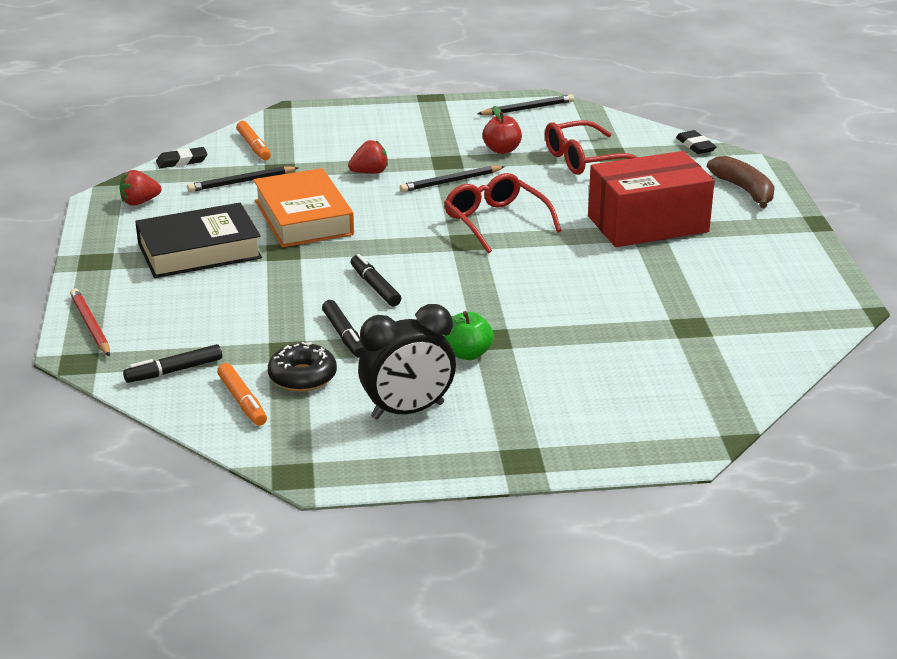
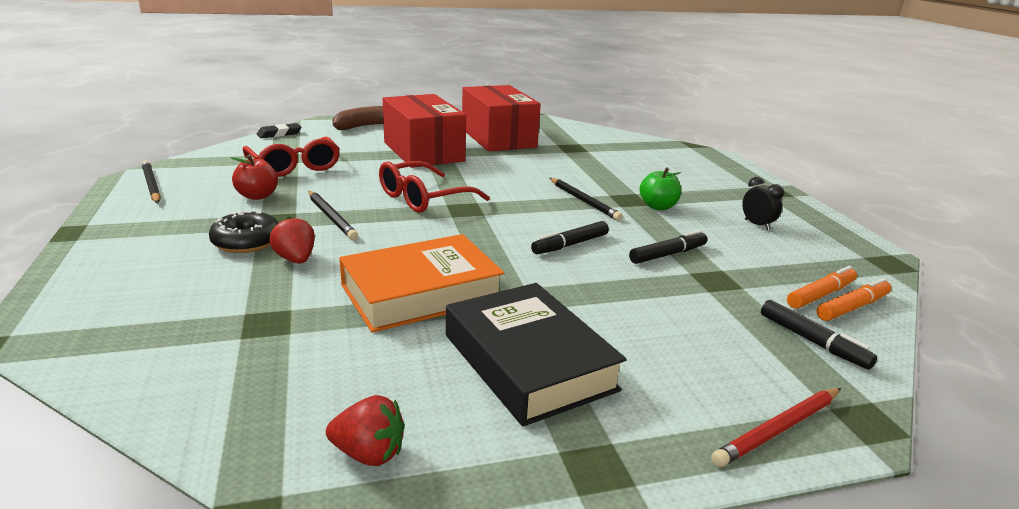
camera: 100 degrees left, 5 degrees down
(140, 202) = (369, 453): red strawberry -> red strawberry turned 45 degrees counterclockwise
(182, 161) = (196, 428): black eraser -> none
(241, 182) = (303, 351): black pencil -> black pencil (584, 201)
(253, 146) = (166, 354): orange marker -> orange marker (852, 307)
(302, 377) = (752, 269): black donut -> black donut (246, 242)
(408, 411) = (757, 225): black clock -> black clock, size x0.50
(720, 275) = (498, 138): none -> red box

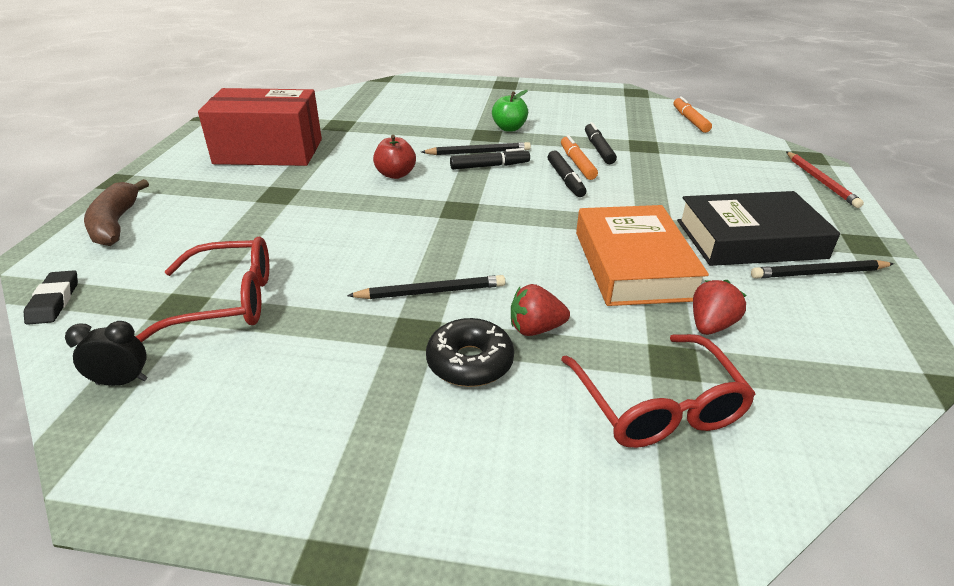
camera: 65 degrees left, 10 degrees up
(151, 185) = (177, 457): black pencil -> black pencil (819, 273)
(257, 196) = (319, 343): red apple -> red apple (395, 174)
(369, 453) = (870, 326): red strawberry -> red strawberry (711, 325)
(423, 151) = (267, 201): red box -> none
(423, 198) = (415, 226): red glasses -> red glasses (657, 406)
(757, 225) = (562, 107): black clock -> black clock (122, 381)
(812, 341) = (729, 143): black marker -> black marker (490, 166)
(821, 295) = (672, 123): orange marker -> orange marker (577, 163)

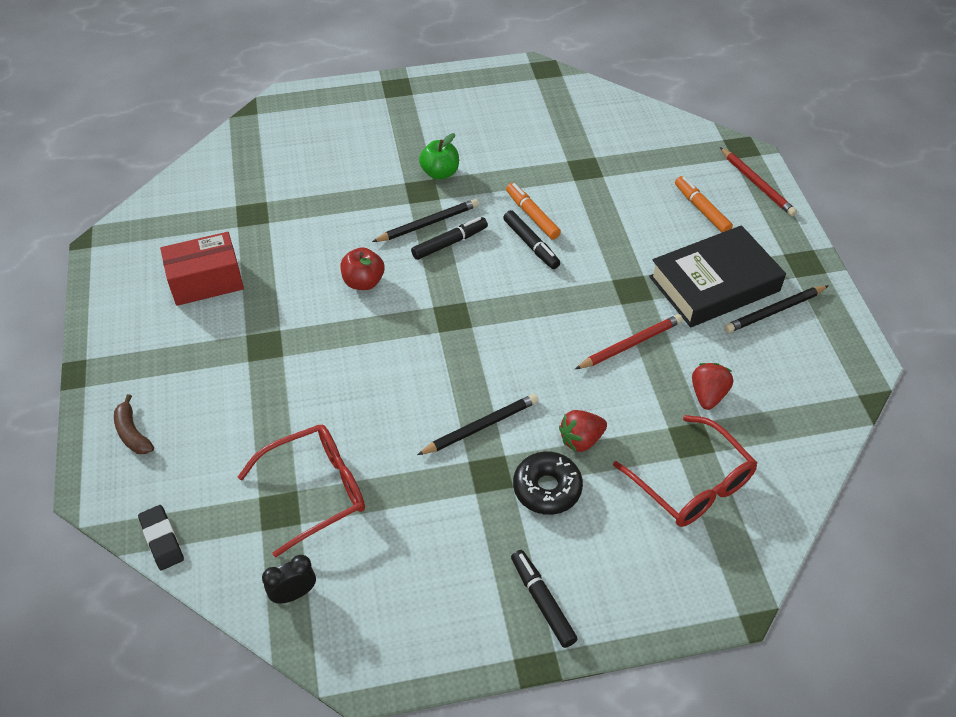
camera: 20 degrees left, 15 degrees up
(116, 224) = (132, 433): brown banana -> brown banana, size x0.64
(269, 151) = (206, 281): red box -> red box, size x0.65
(598, 149) = (544, 186): black marker -> black marker (542, 601)
(633, 265) = (630, 344): orange book -> red pencil
(690, 120) = (617, 111): orange marker -> orange marker (701, 209)

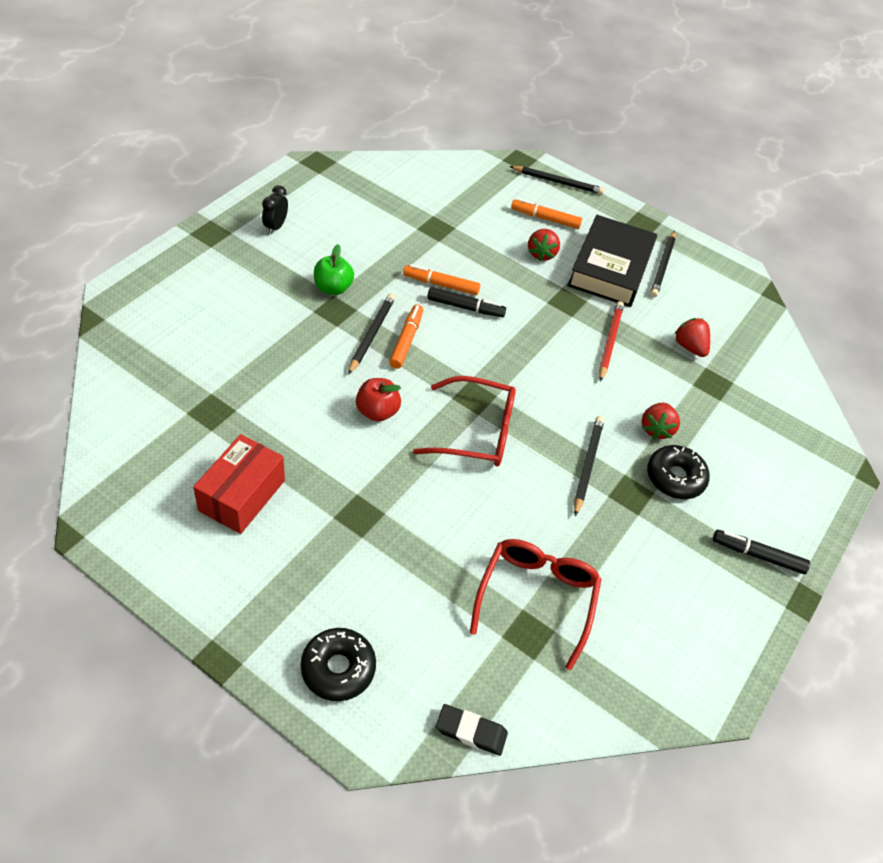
camera: 50 degrees left, 0 degrees up
(132, 433) = (338, 668): brown banana -> black donut
(294, 594) = (613, 685): black clock -> black clock (276, 227)
(450, 243) = (406, 340): black marker -> orange marker
(658, 237) = (541, 254): none -> red strawberry
(692, 484) = (746, 412): red glasses -> red glasses (477, 432)
(757, 184) = (558, 182): red pencil -> black pencil

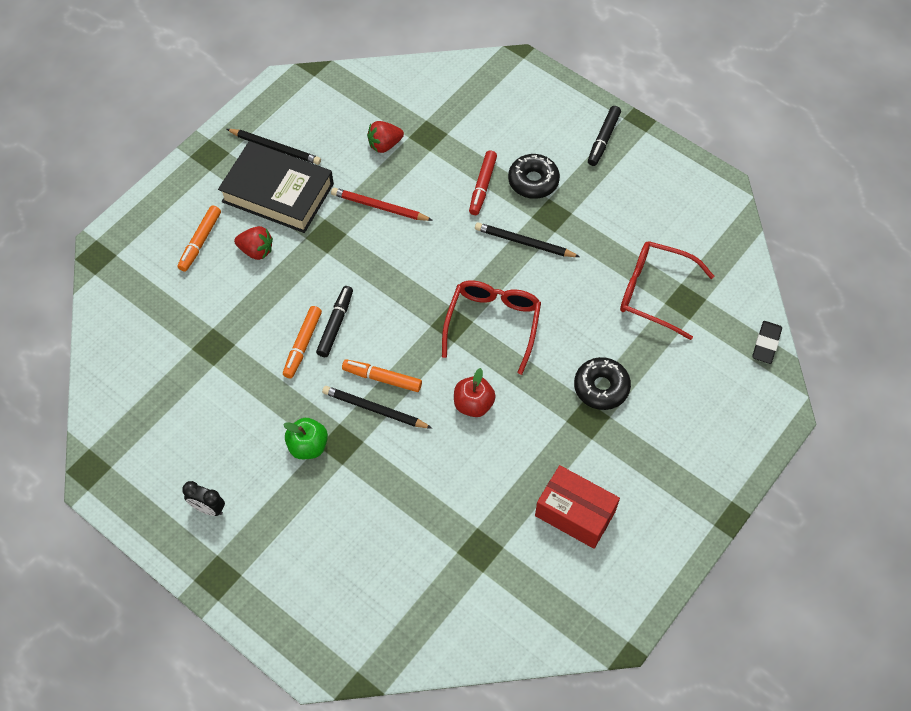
camera: 80 degrees left, 10 degrees up
(338, 668) = (728, 432): black donut -> black donut (601, 387)
(558, 182) = (138, 223): black pencil -> none
(656, 429) = (482, 186): red strawberry -> red marker

